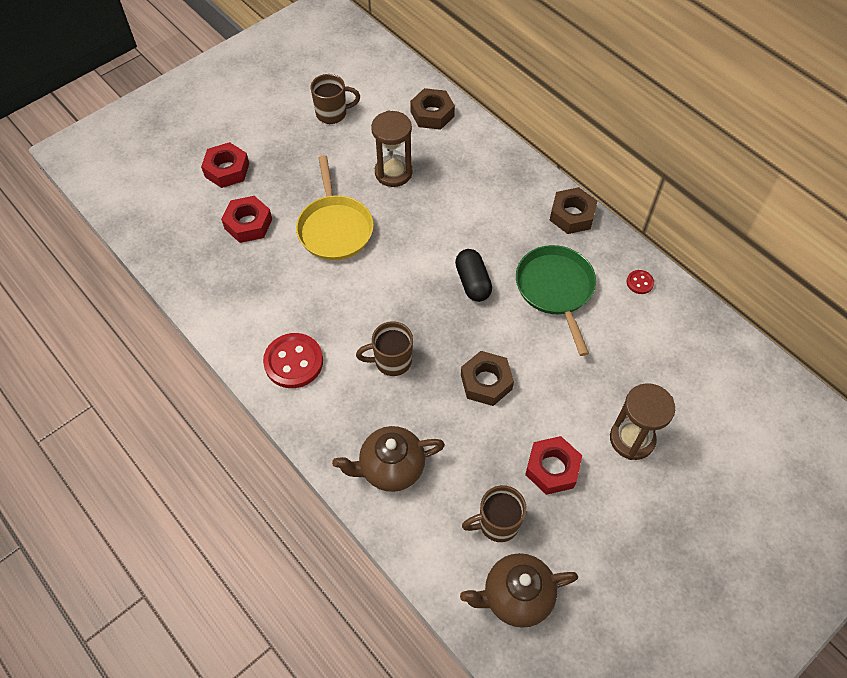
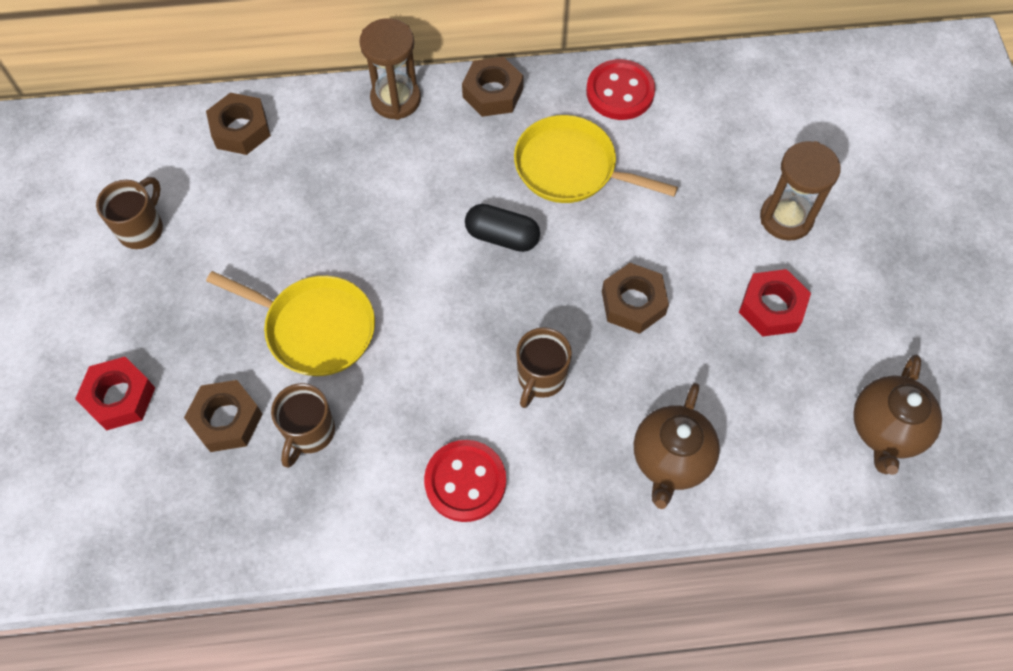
camera: 55 degrees left, 5 degrees up
(248, 224) = (226, 420): red nut -> brown nut
(393, 172) = (289, 220): brown hourglass -> brown hourglass (395, 99)
(497, 523) = (799, 396): brown mug -> brown mug (309, 433)
(555, 289) = (570, 167): green pan -> yellow pan
(639, 282) = (620, 92): red button -> red button, size x2.07

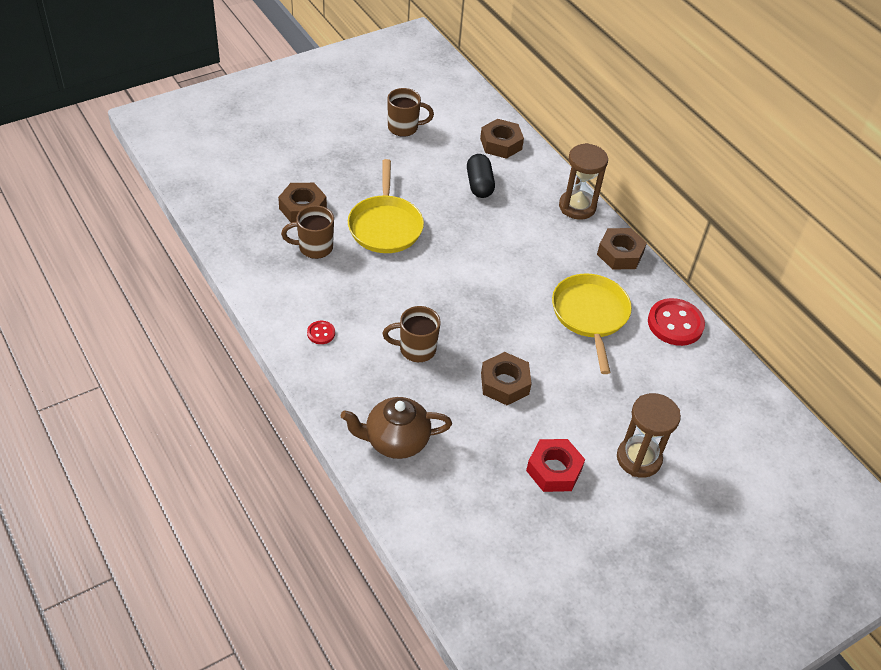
camera: 60 degrees right, 15 degrees down
(119, 397) = (292, 159): red nut -> none
(465, 482) = (321, 333): red button -> red button, size x0.48
(502, 236) = (510, 295): black capsule -> black capsule (479, 185)
(886, 429) = (495, 575): brown teapot -> none

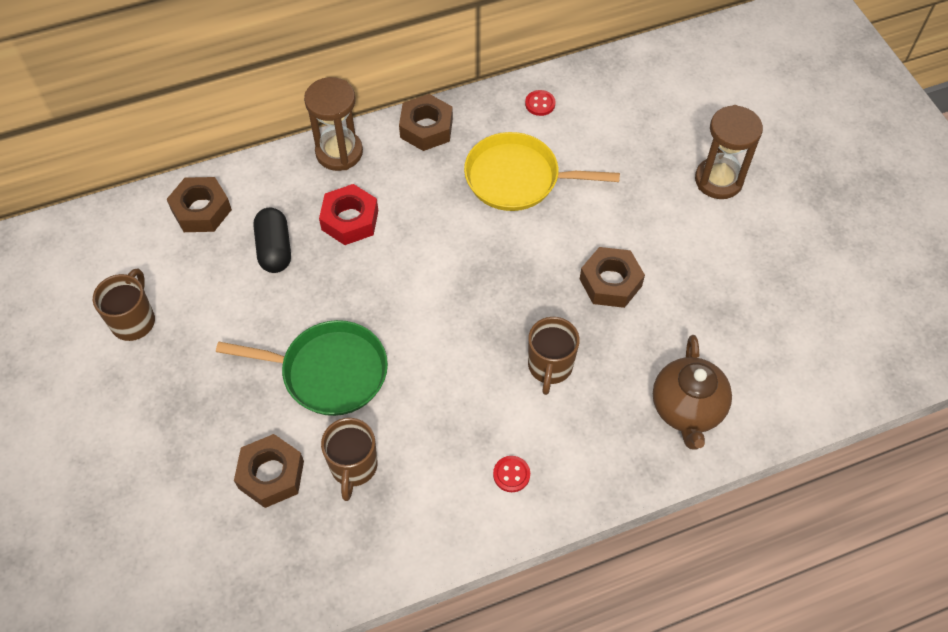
camera: 75 degrees left, 10 degrees up
(385, 226) = (329, 372): yellow pan -> green pan
(479, 185) = (275, 249): black capsule -> black capsule turned 75 degrees clockwise
(554, 470) = (731, 258): red nut -> red nut (350, 220)
(675, 324) = (540, 104): red button -> red button, size x0.48

